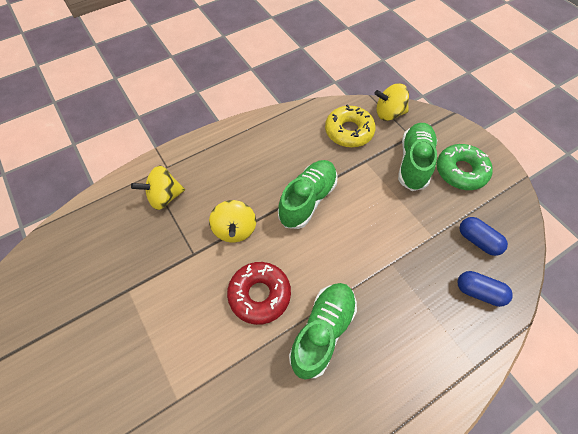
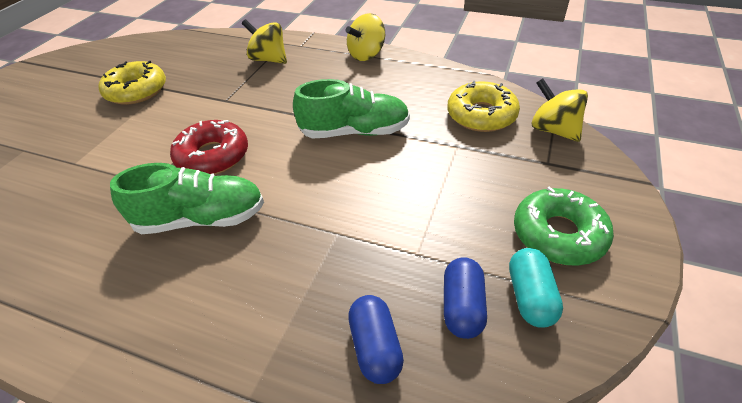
camera: 55 degrees right, 15 degrees down
(108, 313) = (136, 91): none -> yellow donut
(235, 229) = (272, 108): yellow spinning top -> yellow spinning top (366, 55)
(414, 163) = (509, 184): green shoe -> none
(488, 211) = (530, 297): none -> turquoise capsule

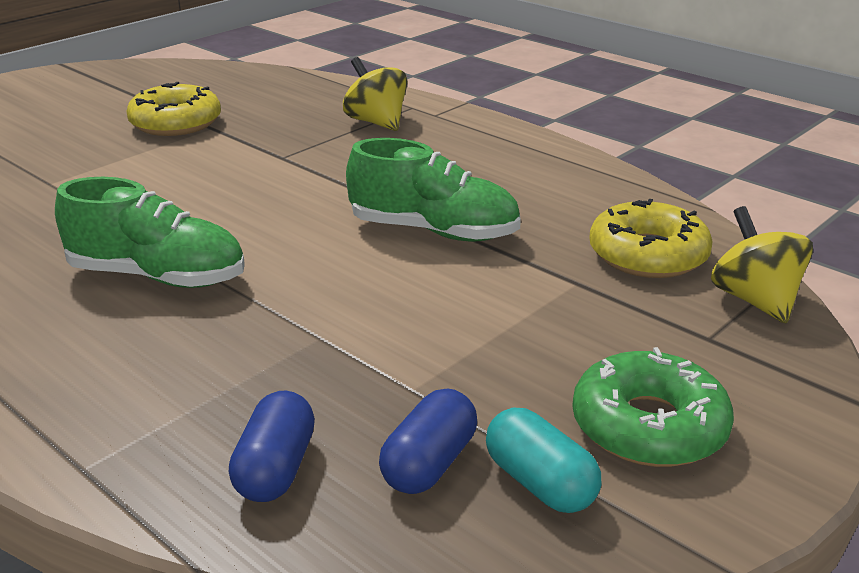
camera: 20 degrees right, 15 degrees down
(213, 156) = (220, 214): red donut -> none
(366, 55) = (525, 144): yellow spinning top -> none
(530, 297) = (540, 483): turquoise capsule -> turquoise capsule turned 60 degrees counterclockwise

